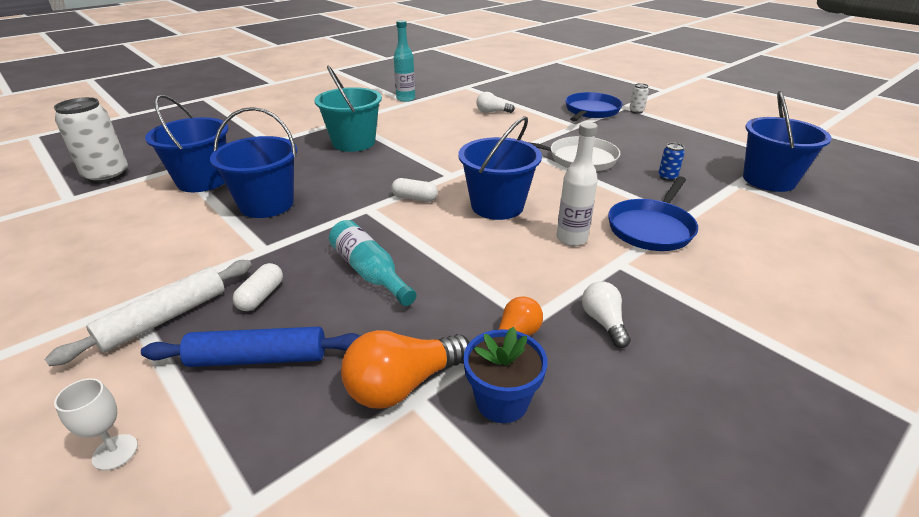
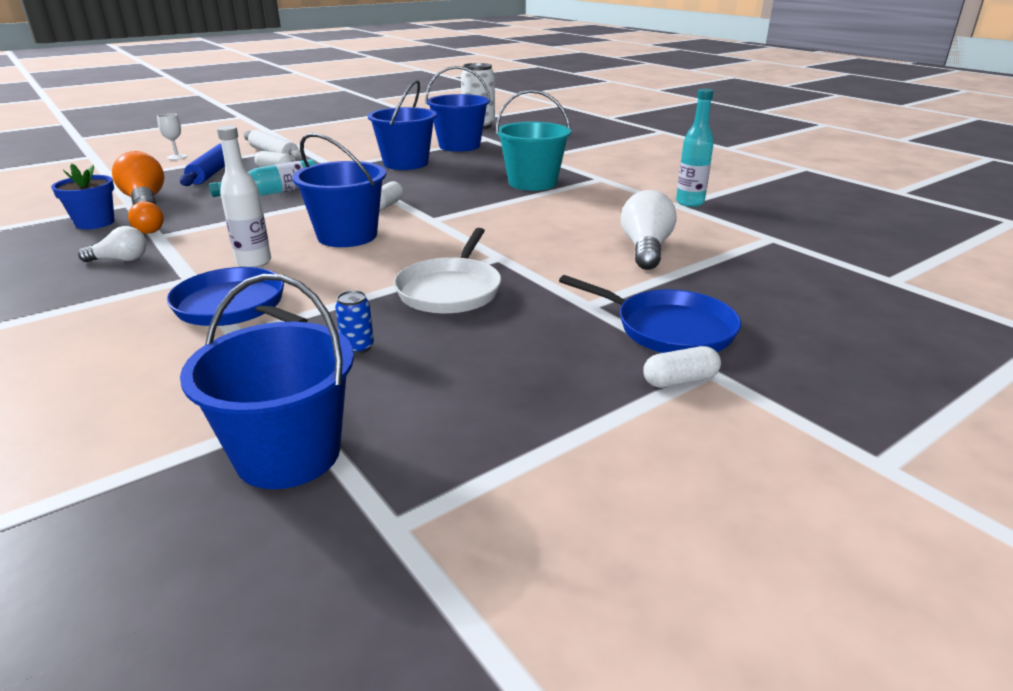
camera: 95 degrees right, 5 degrees down
(492, 112) = (645, 249): white light bulb -> white light bulb, size x1.65
(636, 111) = (680, 380): white can -> white capsule

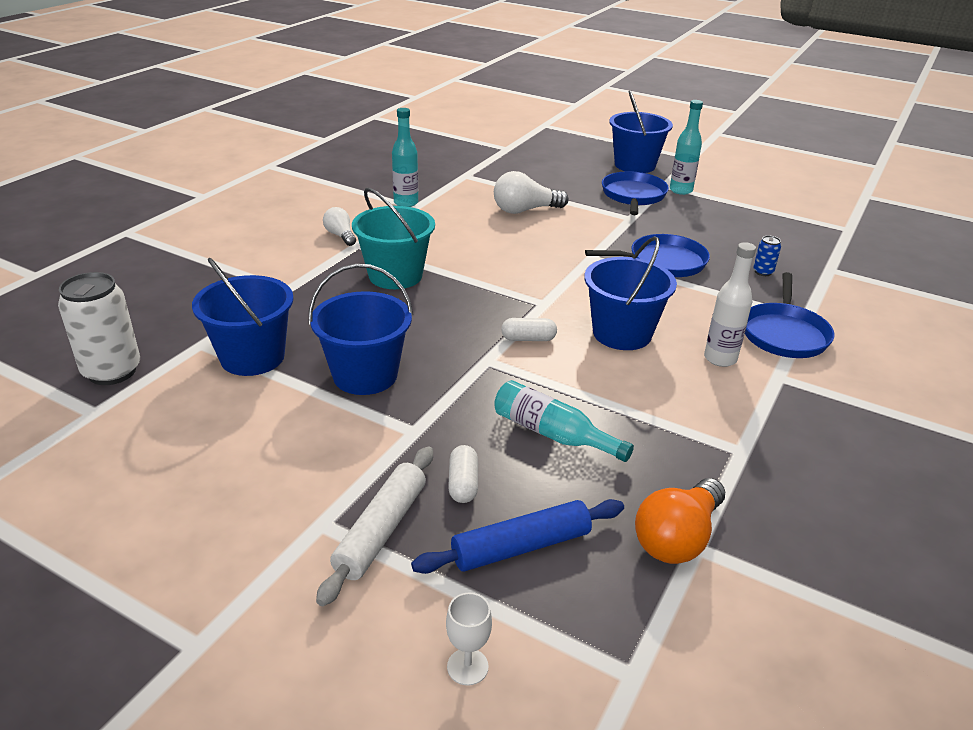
camera: 115 degrees left, 5 degrees up
(95, 223) = (771, 531): blue flower pot -> none
(120, 260) = (804, 439): white light bulb -> white light bulb (340, 235)
(146, 229) = (739, 471): orange light bulb -> none
(288, 454) = (854, 261): blue bucket -> blue bucket (634, 165)
(450, 290) = (663, 262): white pan -> blue pan
(680, 380) = (681, 190): white capsule -> turquoise bottle

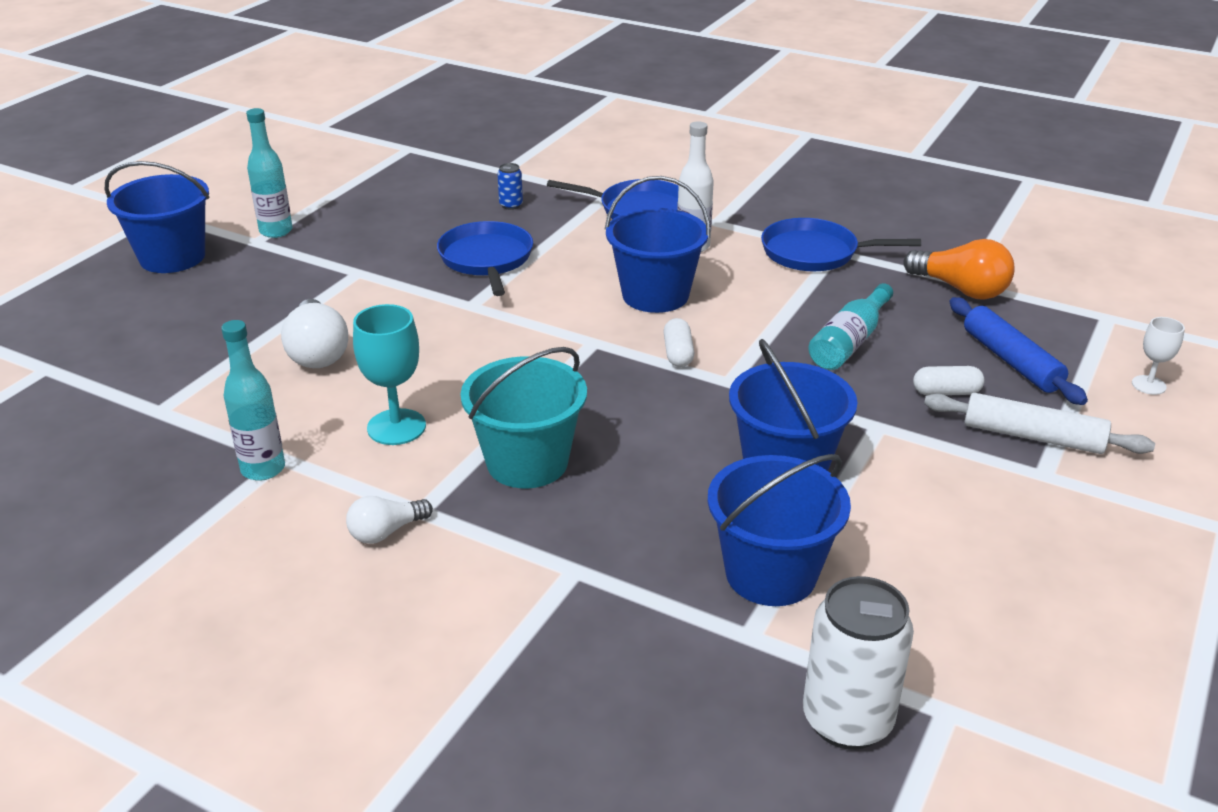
camera: 90 degrees left, 0 degrees up
(440, 235) = (396, 427): none -> turquoise goblet
(633, 196) = (285, 265): blue pan -> blue pan (814, 253)

